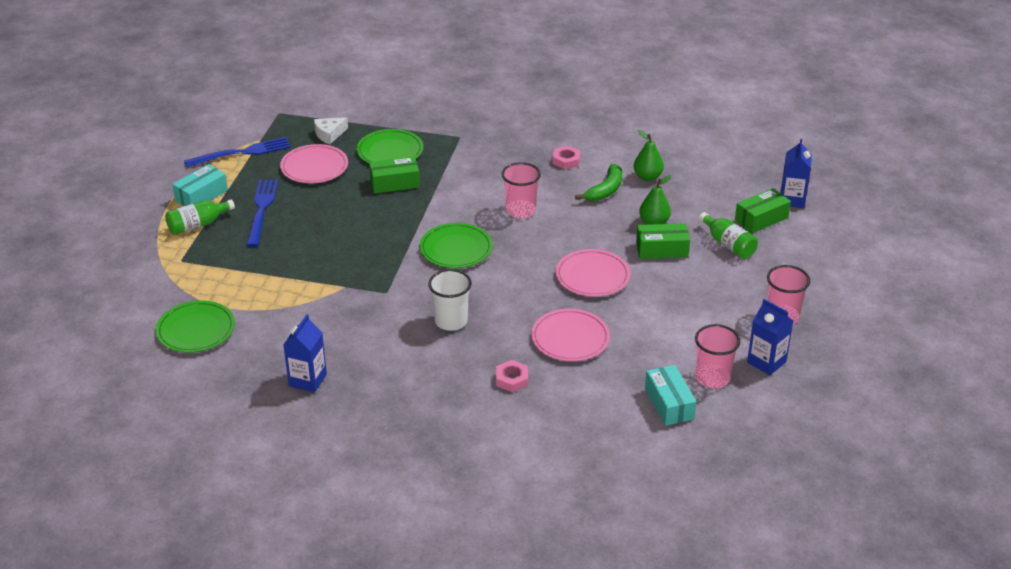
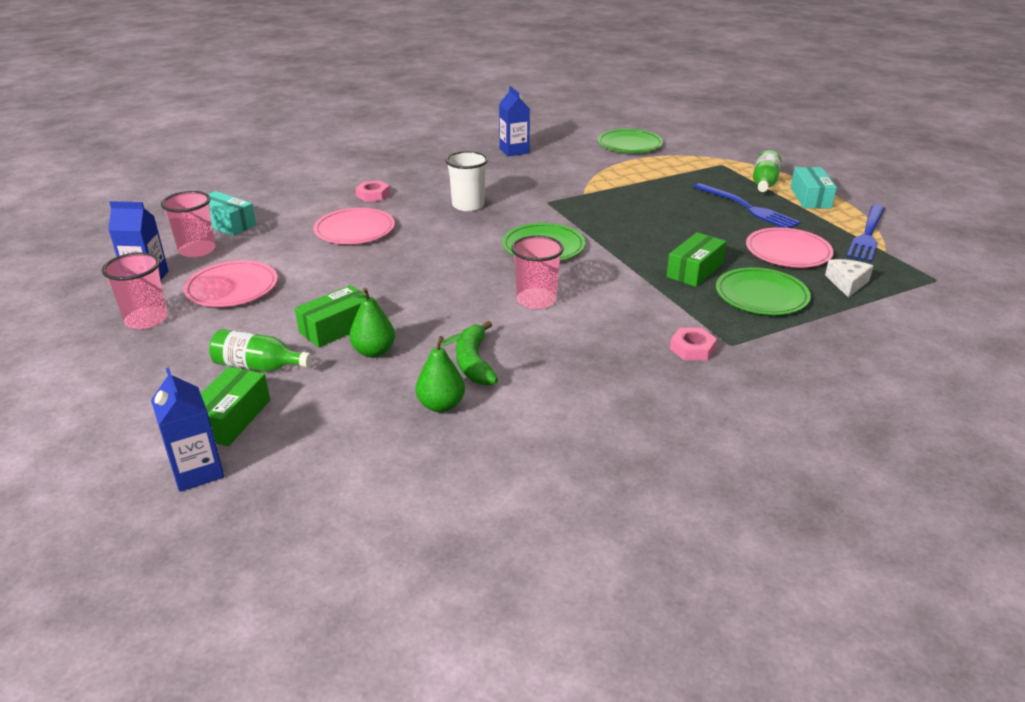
camera: 140 degrees right, 5 degrees down
(566, 160) = (569, 376): pink nut -> pink nut (692, 349)
(592, 276) = (386, 276): pink plate -> pink plate (232, 288)

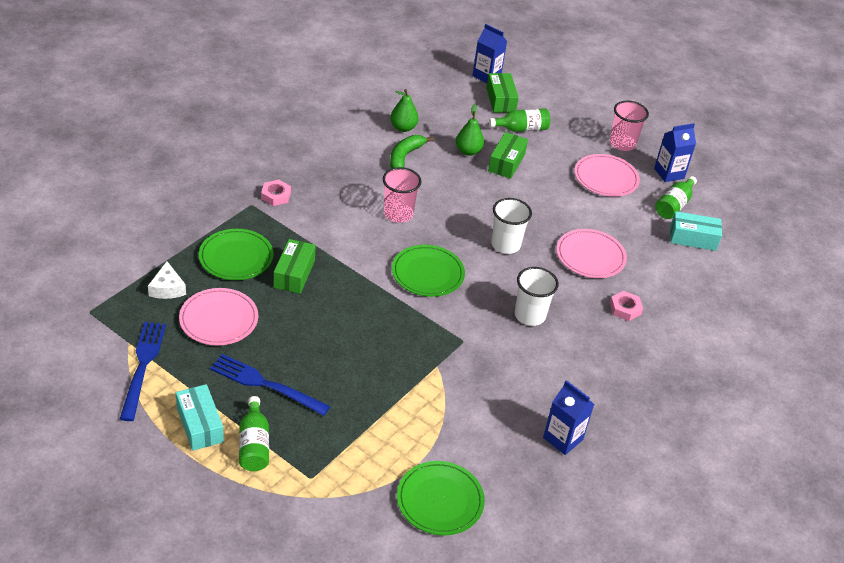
camera: 150 degrees right, 10 degrees up
(197, 250) = (674, 205): pink cup -> green bottle
(434, 253) = (505, 244): none -> white cup
(474, 362) = (405, 156): green banana -> green banana turned 120 degrees counterclockwise

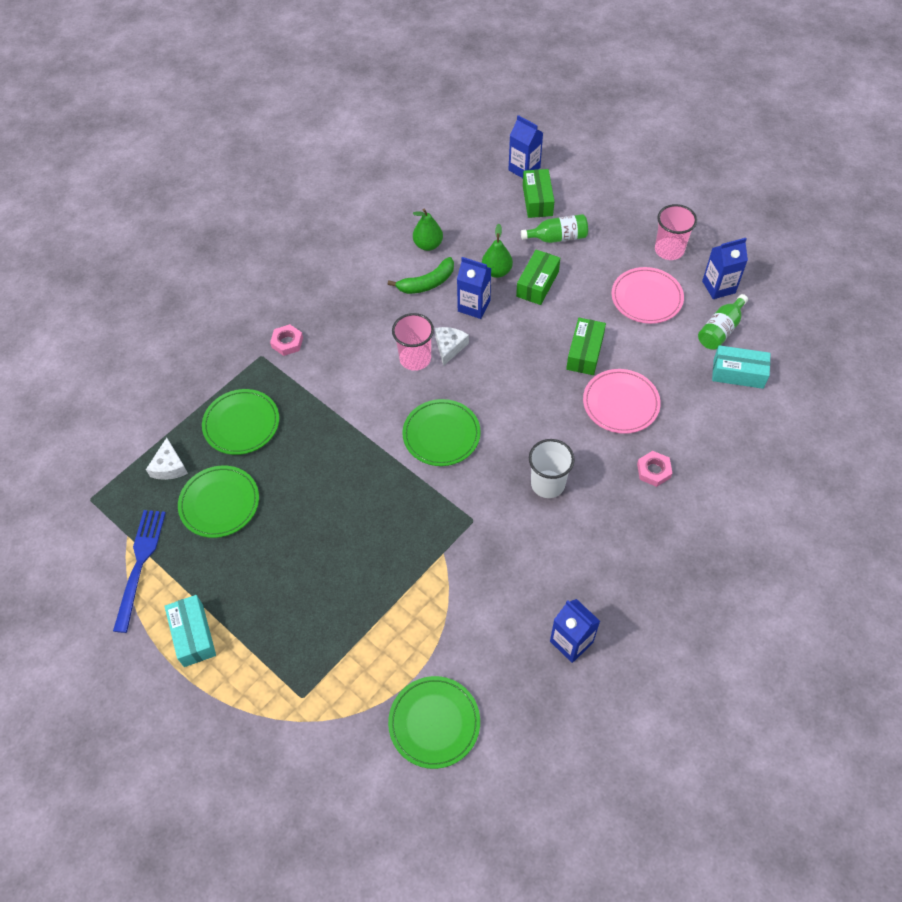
camera: 10 degrees right, 15 degrees up
(219, 319) = (219, 503): pink plate -> green plate
(254, 444) = (247, 658): green bottle -> none
(264, 384) = (261, 582): blue fork -> none
(294, 274) = (300, 442): green box -> green box (585, 353)
(405, 156) = (427, 283): green banana -> green banana turned 150 degrees counterclockwise
(429, 206) = (449, 347): none -> white cheese
(449, 176) = (474, 306): none -> blue carton
(505, 244) = (528, 393): white cup -> none

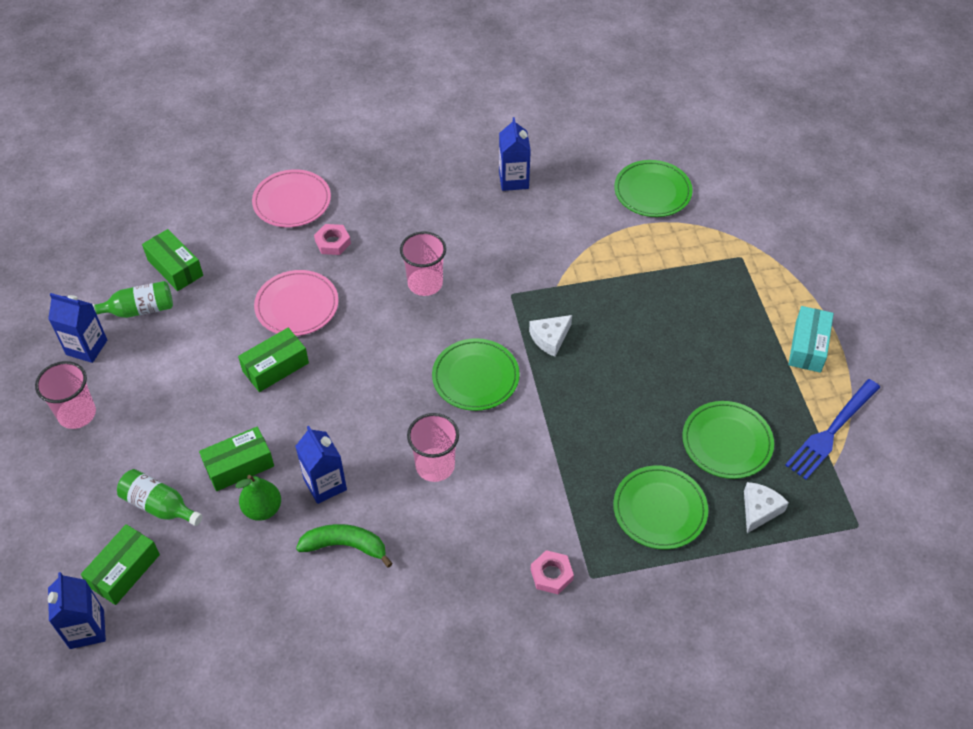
camera: 145 degrees left, 5 degrees down
(428, 245) = (298, 597): green pear -> none
(449, 347) = (391, 456): white cheese -> white cheese (550, 338)
(547, 484) = (425, 283): white cup -> pink cup
(646, 298) = (159, 381): pink plate -> pink plate (292, 201)
(738, 373) = (175, 267): turquoise box -> green box

